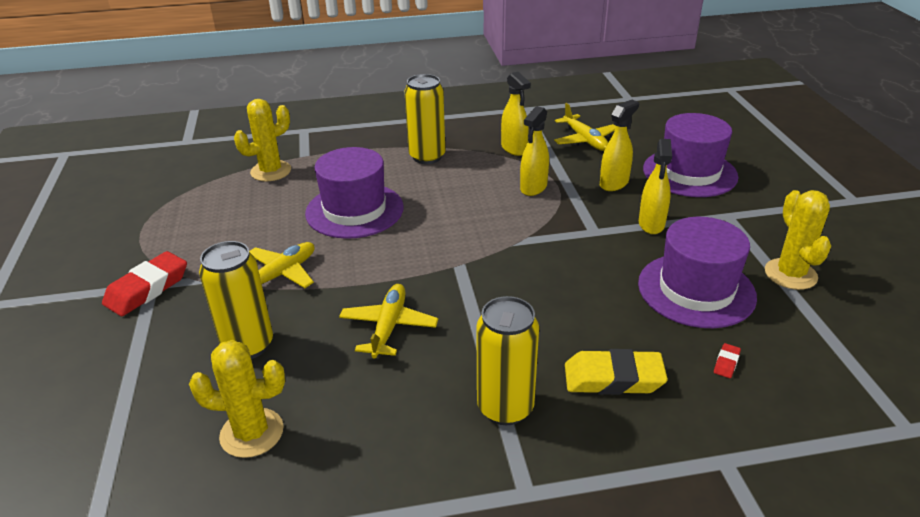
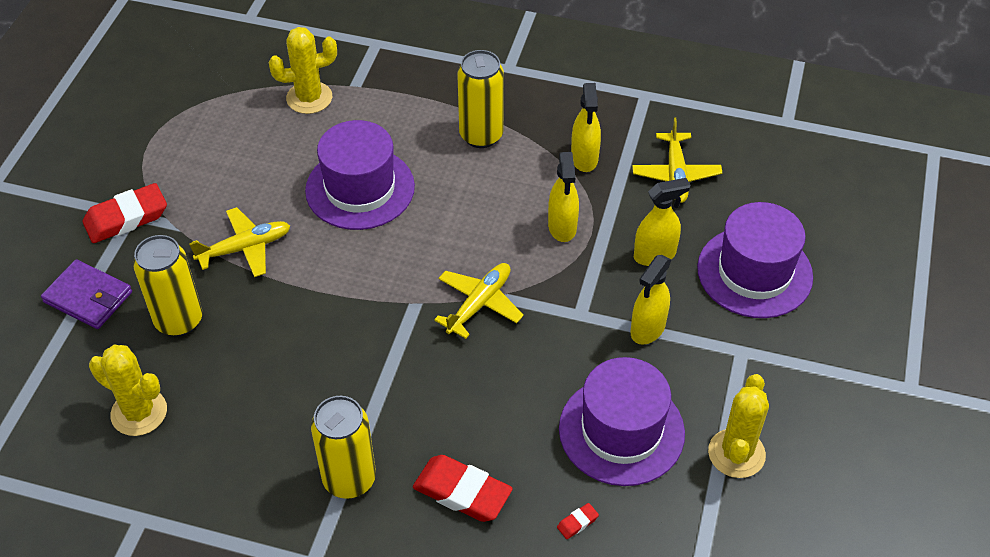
camera: 25 degrees right, 15 degrees up
(139, 358) = (88, 297): none -> purple wallet
(389, 327) = (306, 350): yellow plane -> yellow plane (479, 303)
(533, 188) = (562, 227): yellow spray bottle -> yellow spray bottle turned 60 degrees counterclockwise
(613, 378) = (462, 492): yellow eraser -> red eraser

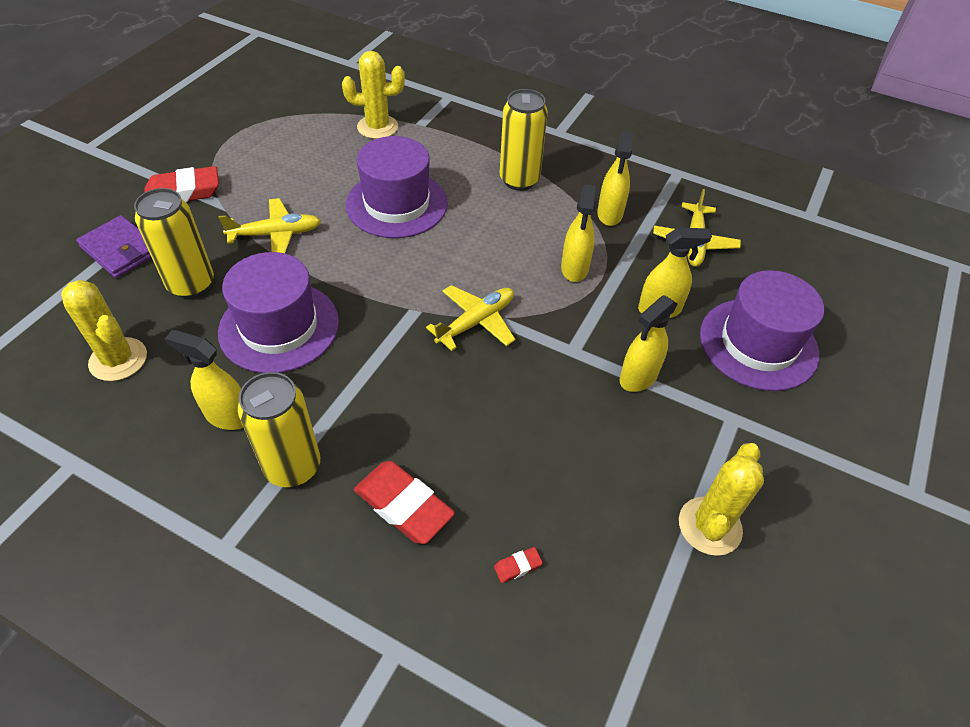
camera: 10 degrees right, 0 degrees up
(269, 445) = (227, 416): none -> yellow spray bottle
(621, 431) = (589, 475): purple hat -> purple hat (279, 327)

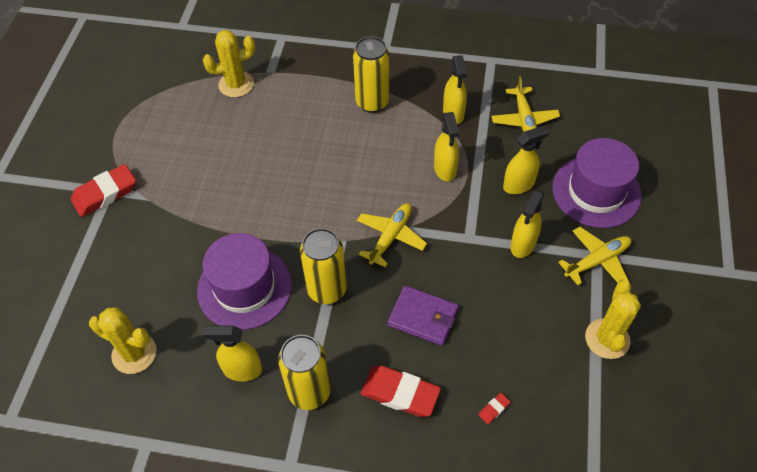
camera: 15 degrees left, 5 degrees up
(120, 250) = (82, 261): purple wallet -> purple wallet (423, 317)
(191, 284) = (157, 273): yellow can -> yellow can (327, 290)
(276, 234) = (202, 209): yellow plane -> yellow plane (597, 261)
(396, 204) = (285, 153): purple hat -> none

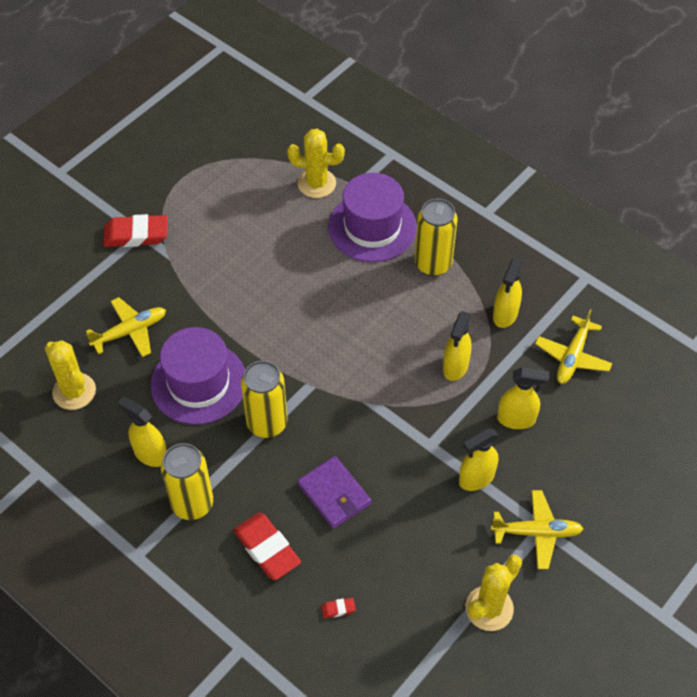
camera: 30 degrees right, 0 degrees up
(390, 237) = (357, 405): yellow plane -> yellow plane (130, 331)
(596, 191) = (590, 466): purple hat -> purple hat (372, 227)

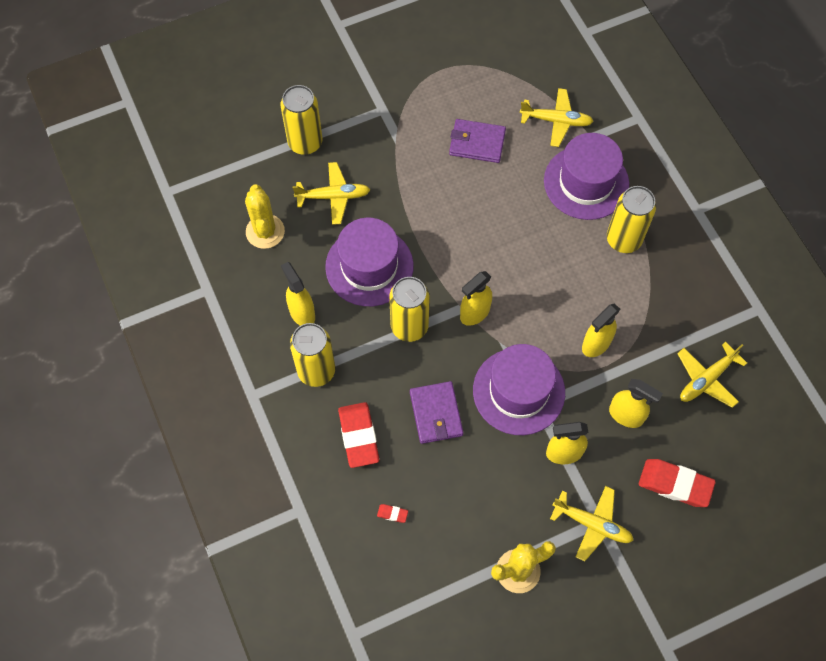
camera: 25 degrees right, 10 degrees up
(76, 292) = (305, 143): none -> yellow can
(136, 235) = (378, 109): red eraser -> red eraser (675, 484)
(250, 230) = (477, 143): none -> purple wallet
(316, 183) = (556, 121): yellow cactus -> yellow plane
(404, 439) = (518, 391): none -> purple hat
(505, 315) = (665, 314): yellow spray bottle -> yellow spray bottle (474, 313)

